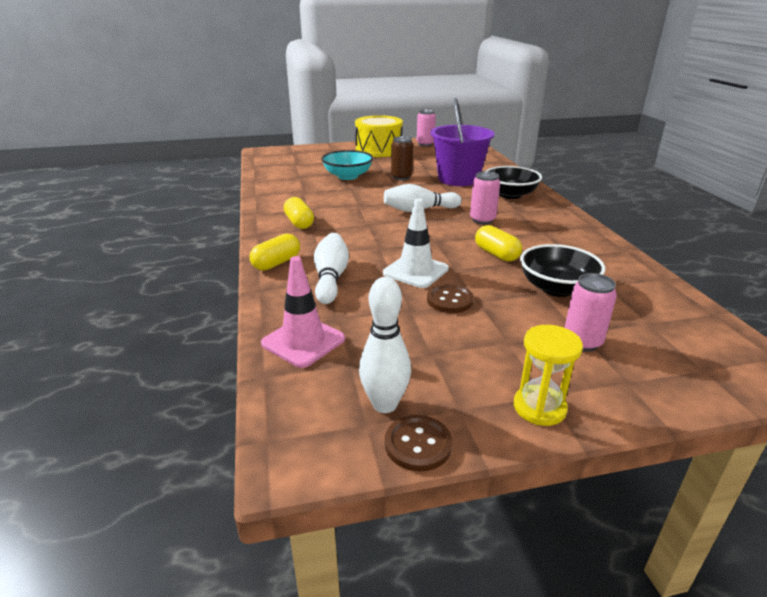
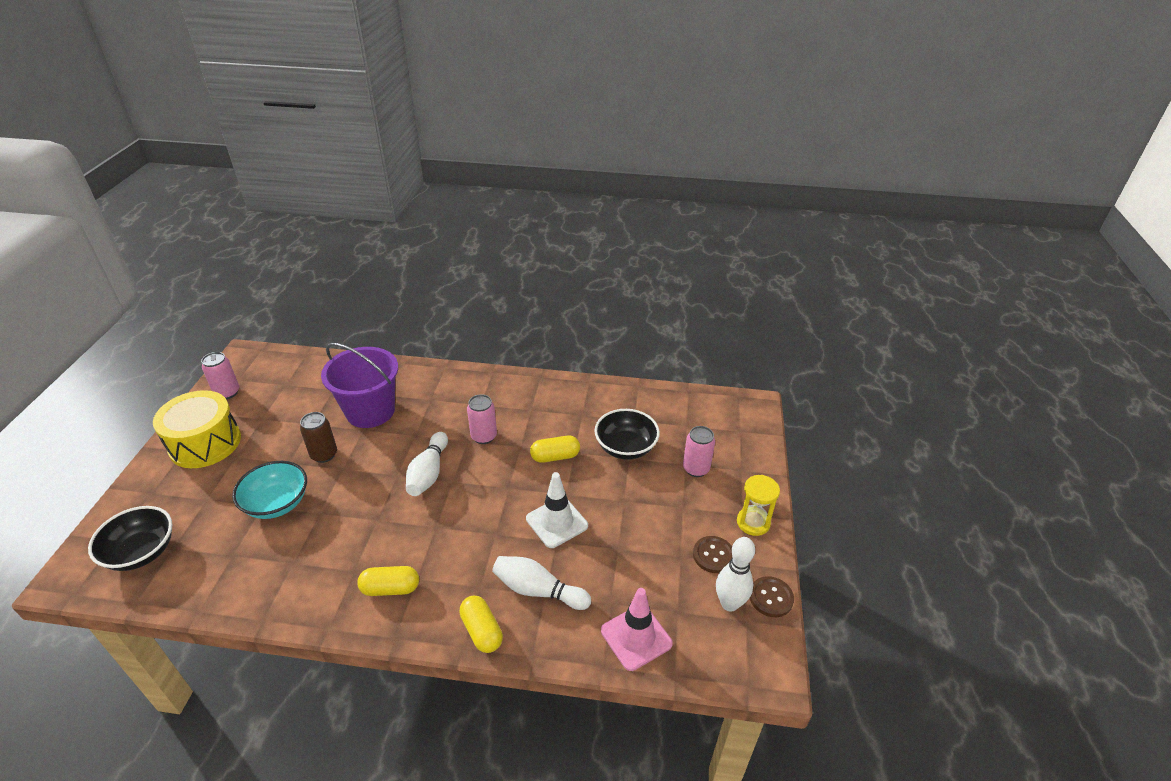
camera: 70 degrees left, 10 degrees up
(449, 300) = (614, 517): brown button -> brown button (713, 555)
(510, 195) = (441, 393): black bowl -> black bowl (141, 552)

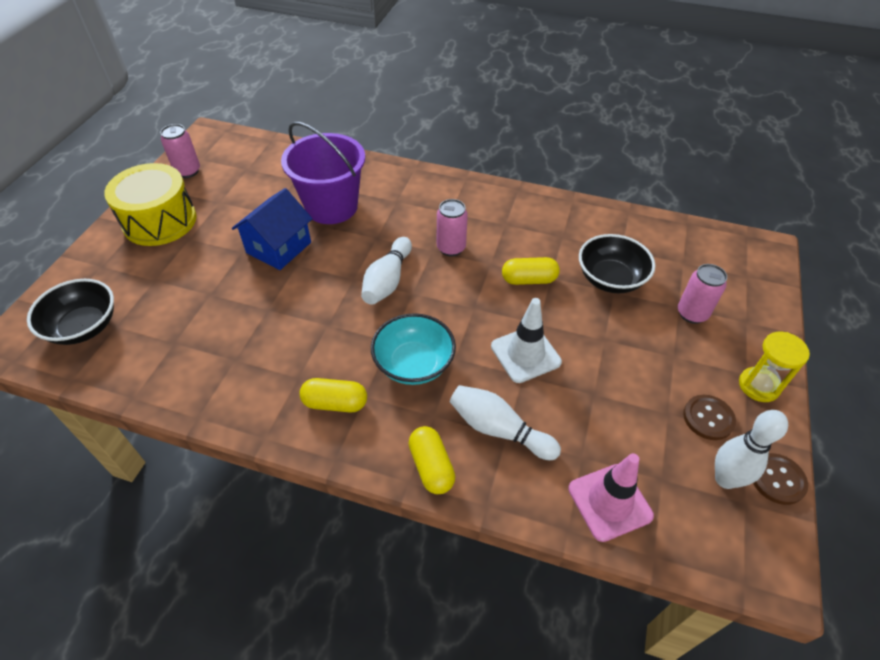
camera: 10 degrees right, 10 degrees up
(277, 503) = (225, 293): turquoise bowl -> turquoise bowl (414, 364)
(324, 455) = (279, 247): brown can -> blue house

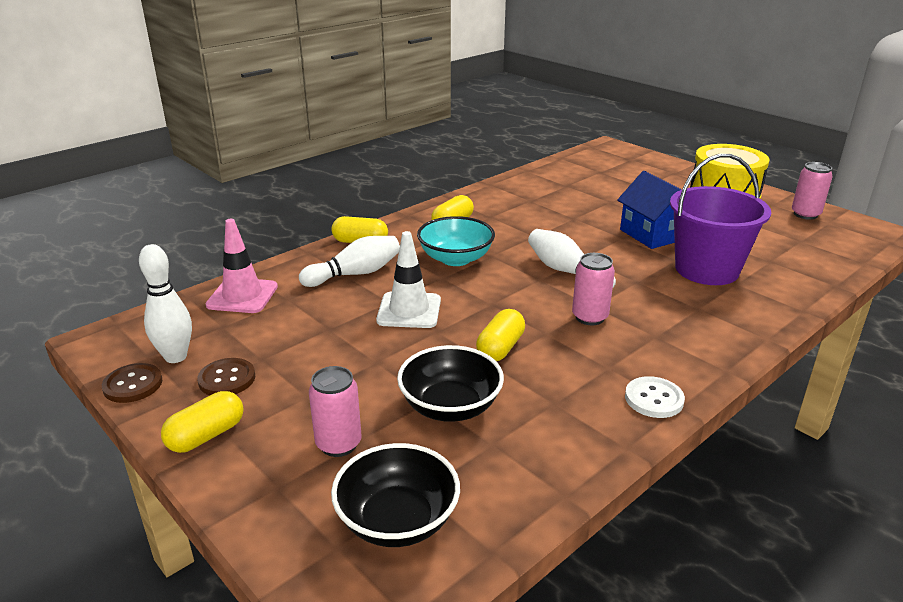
camera: 120 degrees right, 20 degrees down
(84, 327) = (607, 164): black bowl -> black bowl (397, 520)
(521, 199) = (654, 399): none -> white button
(758, 386) = (206, 435): yellow hourglass -> yellow capsule

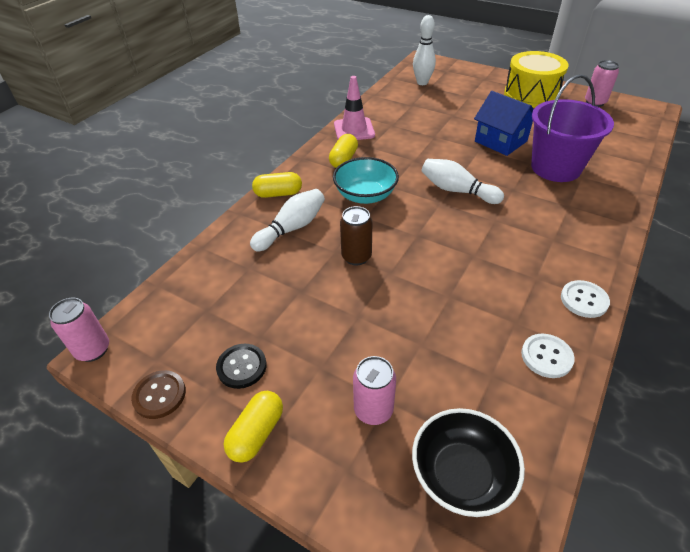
camera: 15 degrees left, 15 degrees up
(176, 357) = (182, 354): white bowling pin -> white bowling pin (422, 82)
(227, 379) = (242, 367): brown button -> black button
(242, 296) = (207, 273): pink traffic cone -> pink traffic cone (354, 130)
(409, 310) = (356, 257): white traffic cone -> brown can
(450, 406) = (441, 347): black bowl -> none
(500, 348) = (448, 278): yellow capsule -> none
(569, 441) = (546, 356): none -> white button
(589, 317) = (497, 232): pink can -> pink can (93, 350)

